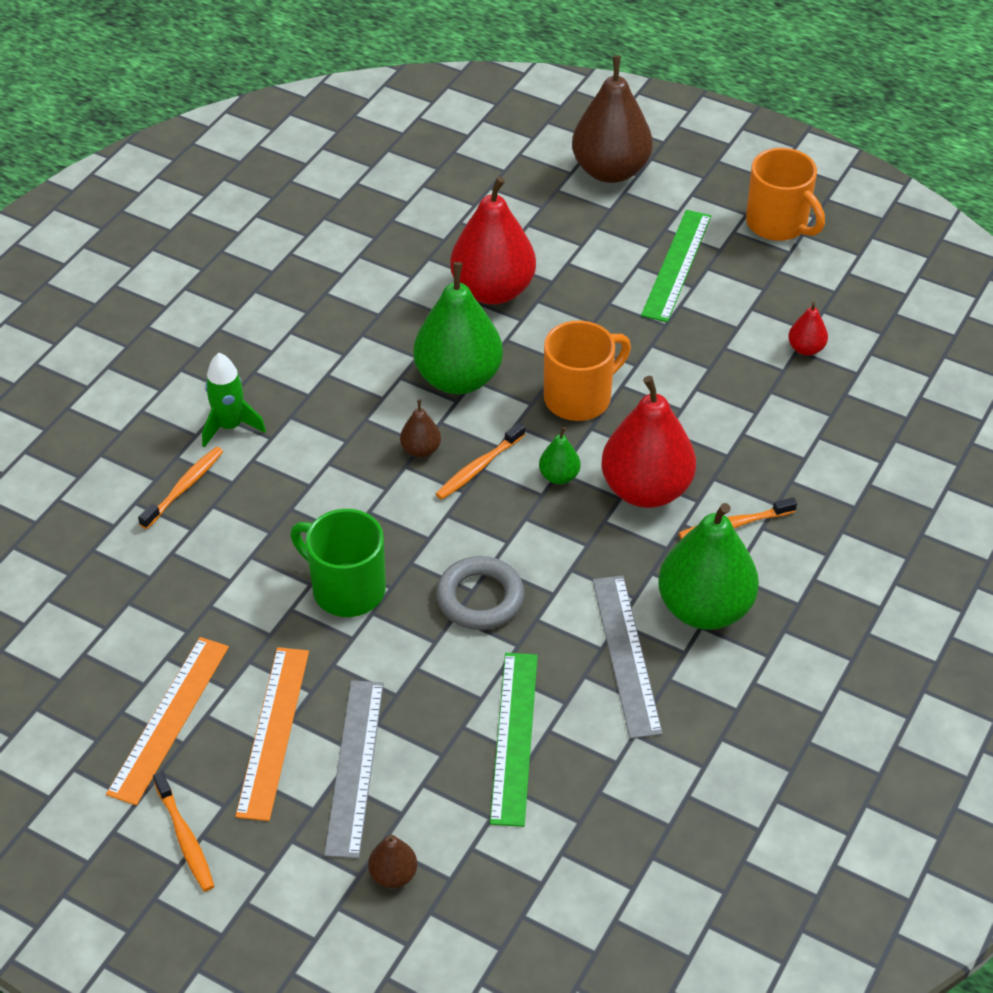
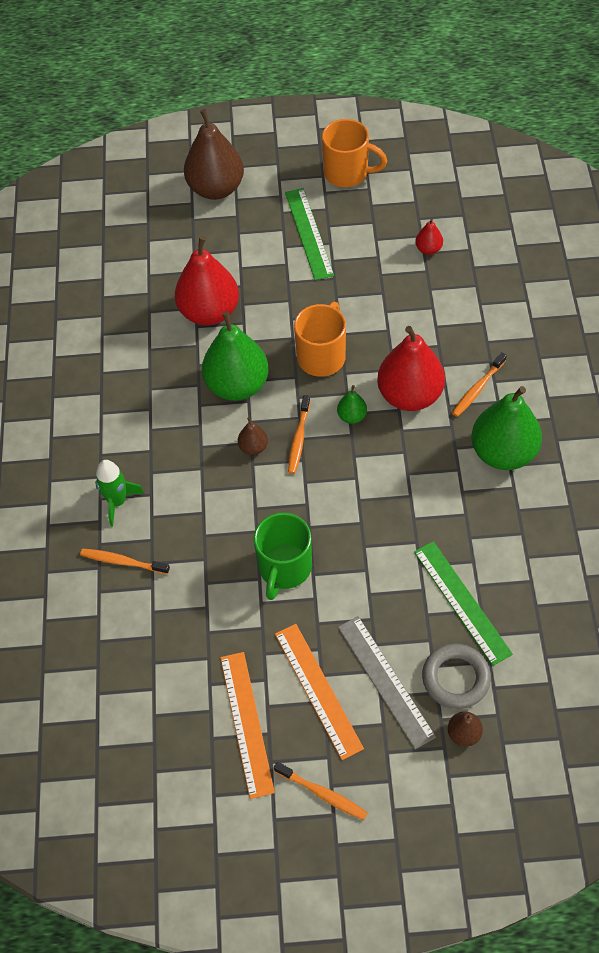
camera: 30 degrees left, 10 degrees up
(184, 487) = (123, 562): orange toothbrush -> orange toothbrush turned 75 degrees counterclockwise
(346, 589) = (284, 568): green mug -> green mug turned 75 degrees counterclockwise
(480, 598) = (370, 525): grey ring -> grey ring (456, 678)
(626, 655) = (483, 509): grey ruler -> none

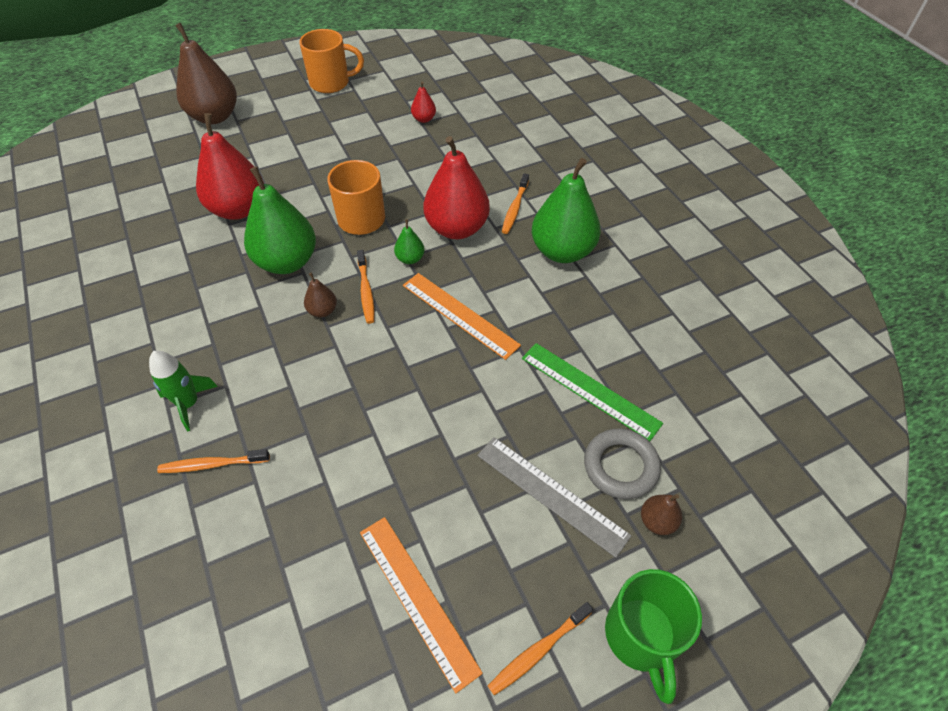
camera: 25 degrees left, 5 degrees down
(284, 568) = (397, 414): green mug -> green mug (641, 636)
(309, 233) = (313, 130): green ruler -> none
(318, 690) = (483, 530): orange ruler -> orange ruler (459, 315)
(322, 793) = (538, 651): orange toothbrush -> orange toothbrush turned 135 degrees clockwise

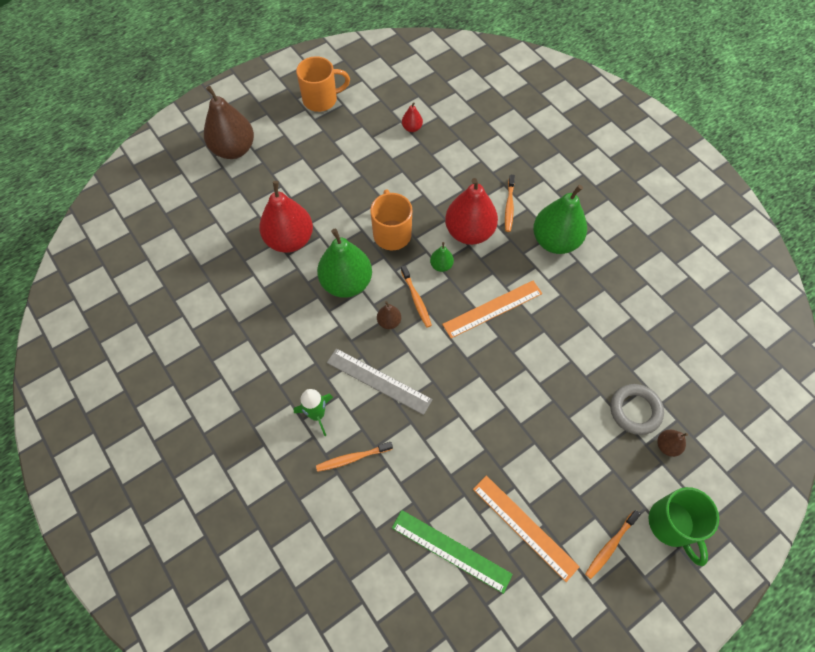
camera: 10 degrees left, 10 degrees up
(459, 315) = (492, 309): orange ruler -> orange ruler turned 60 degrees counterclockwise
(551, 494) = (593, 439): grey ruler -> grey ruler (379, 381)
(589, 390) = (601, 356): green ruler -> green ruler (451, 551)

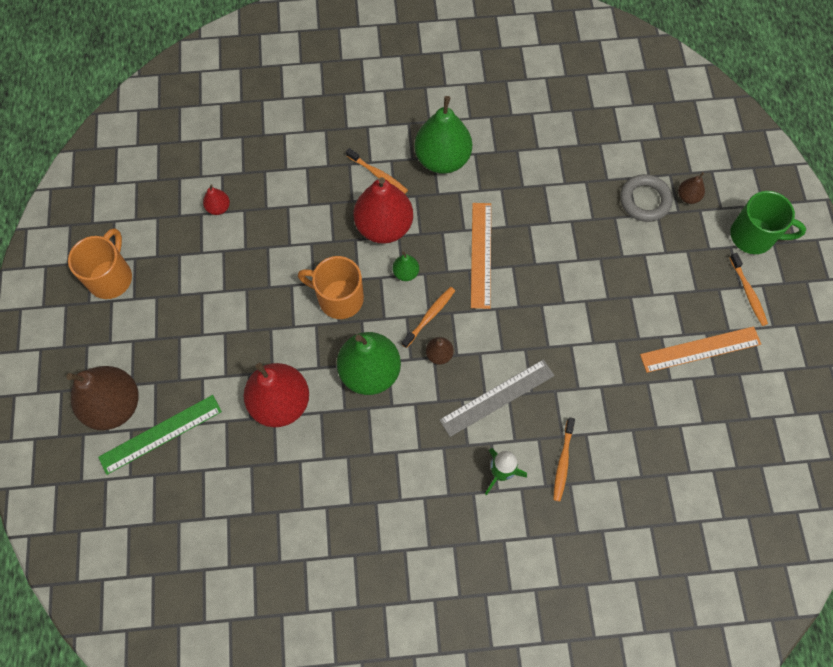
camera: 60 degrees left, 5 degrees up
(416, 299) = (429, 316): orange toothbrush -> orange toothbrush turned 60 degrees counterclockwise
(451, 551) = (691, 421): green ruler -> green ruler (160, 434)

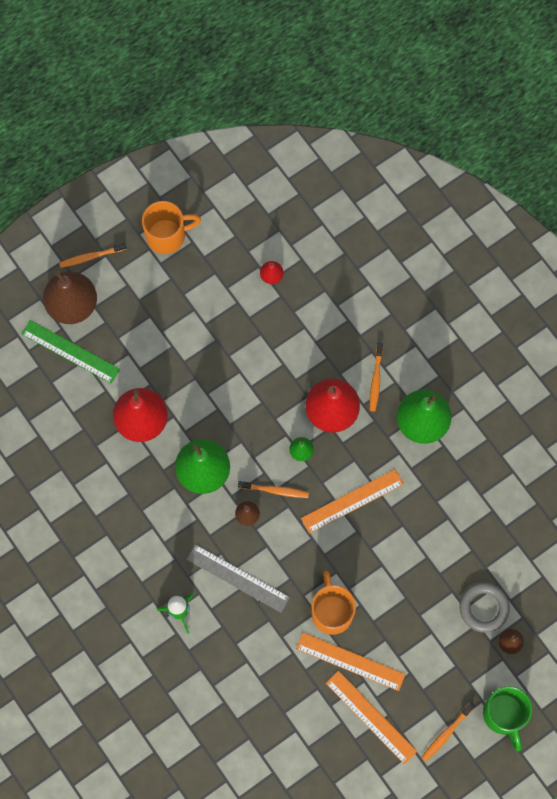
camera: 60 degrees right, 5 degrees up
(339, 298) = (249, 413): orange mug -> orange mug (331, 612)
(563, 462) = (214, 654): orange toothbrush -> orange toothbrush (91, 257)
(636, 339) = (350, 661): none -> orange ruler

